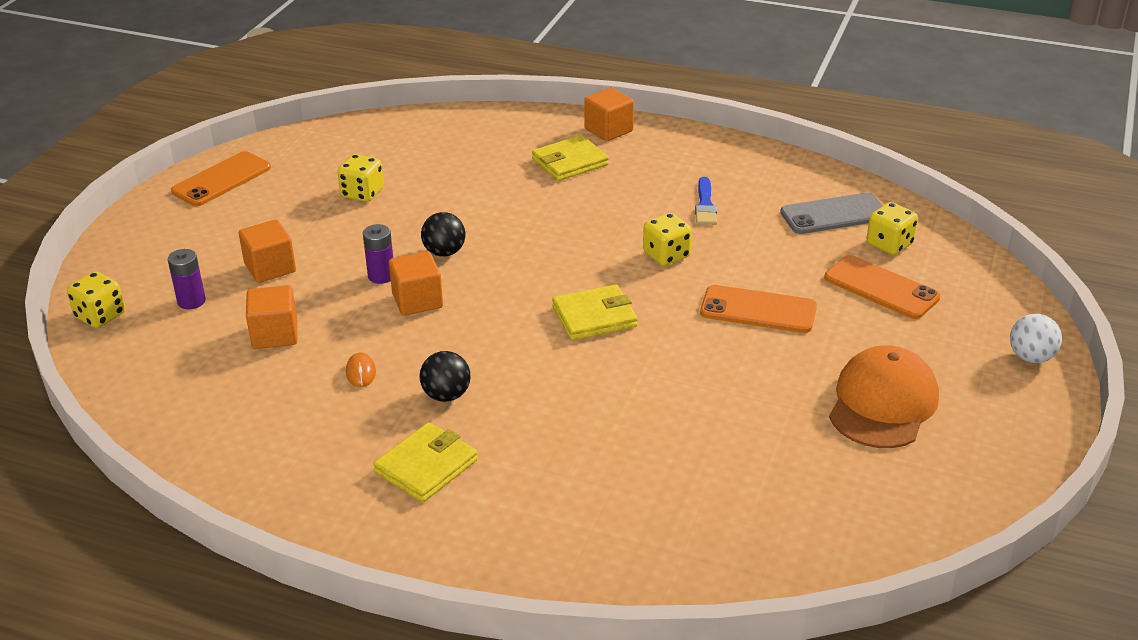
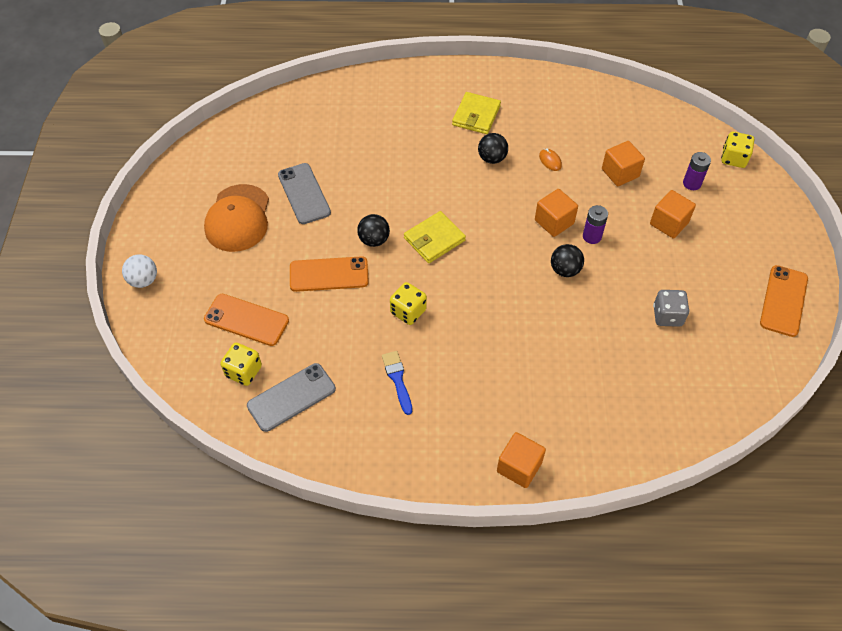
camera: 160 degrees right, 20 degrees up
(362, 193) = (667, 316): yellow dice -> grey dice
(570, 162) = (530, 406): yellow wallet -> none
(680, 333) = (374, 240): none -> black ball
(769, 414) = (304, 193): none -> grey phone

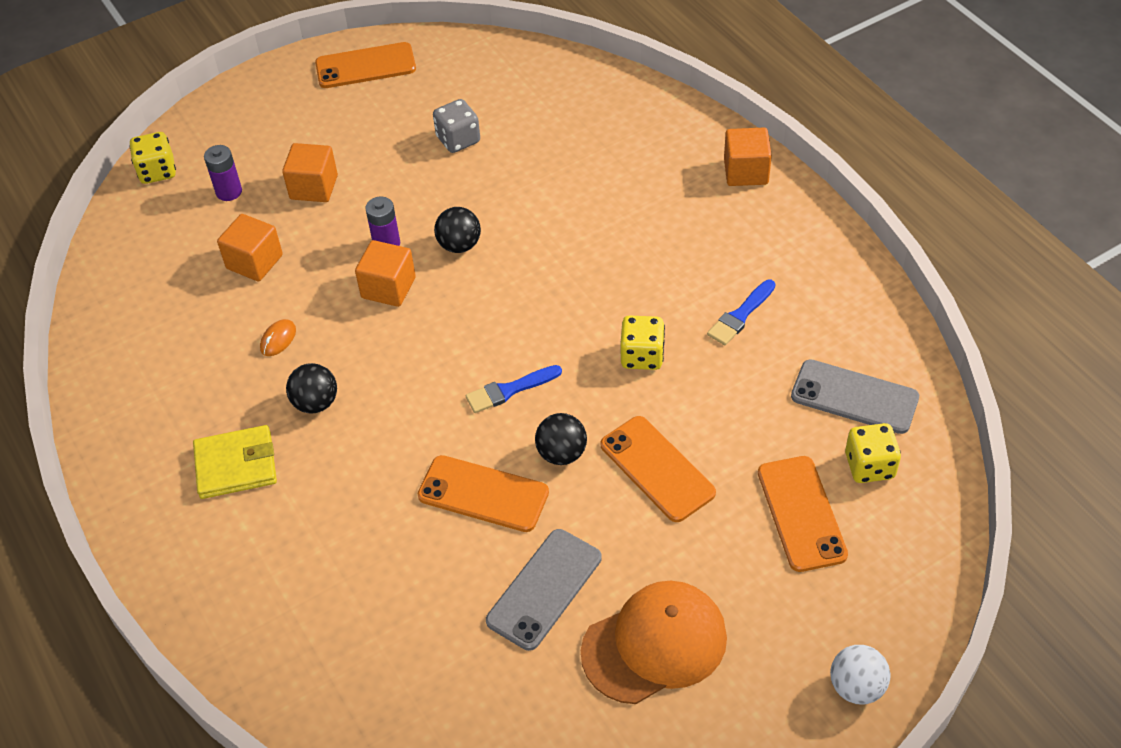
camera: 120 degrees left, 5 degrees down
(377, 197) = (483, 494): none -> orange phone
(434, 239) = (509, 390): yellow wallet -> blue brush

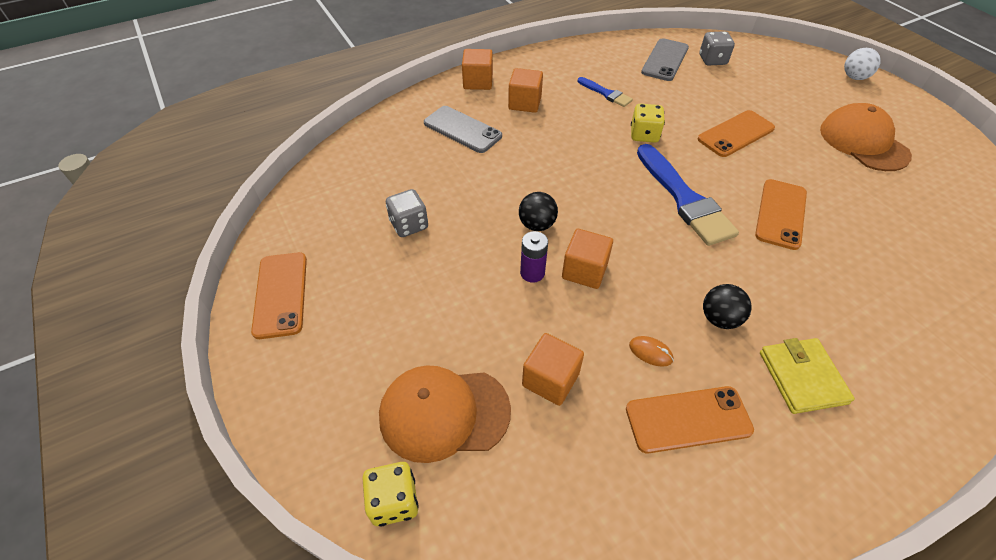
camera: 90 degrees left, 0 degrees up
(229, 192) = (444, 413): purple battery -> orange cap
(314, 187) = (450, 332): orange cube -> orange cube (525, 103)
(509, 390) = (684, 198): blue brush -> blue brush, size x1.97
(544, 589) = (846, 186): grey phone -> grey phone (462, 130)
(562, 453) = (735, 174): black ball -> none
(801, 513) = (752, 84): orange phone -> orange phone (688, 419)
(869, 466) = (712, 60): yellow dice -> grey dice

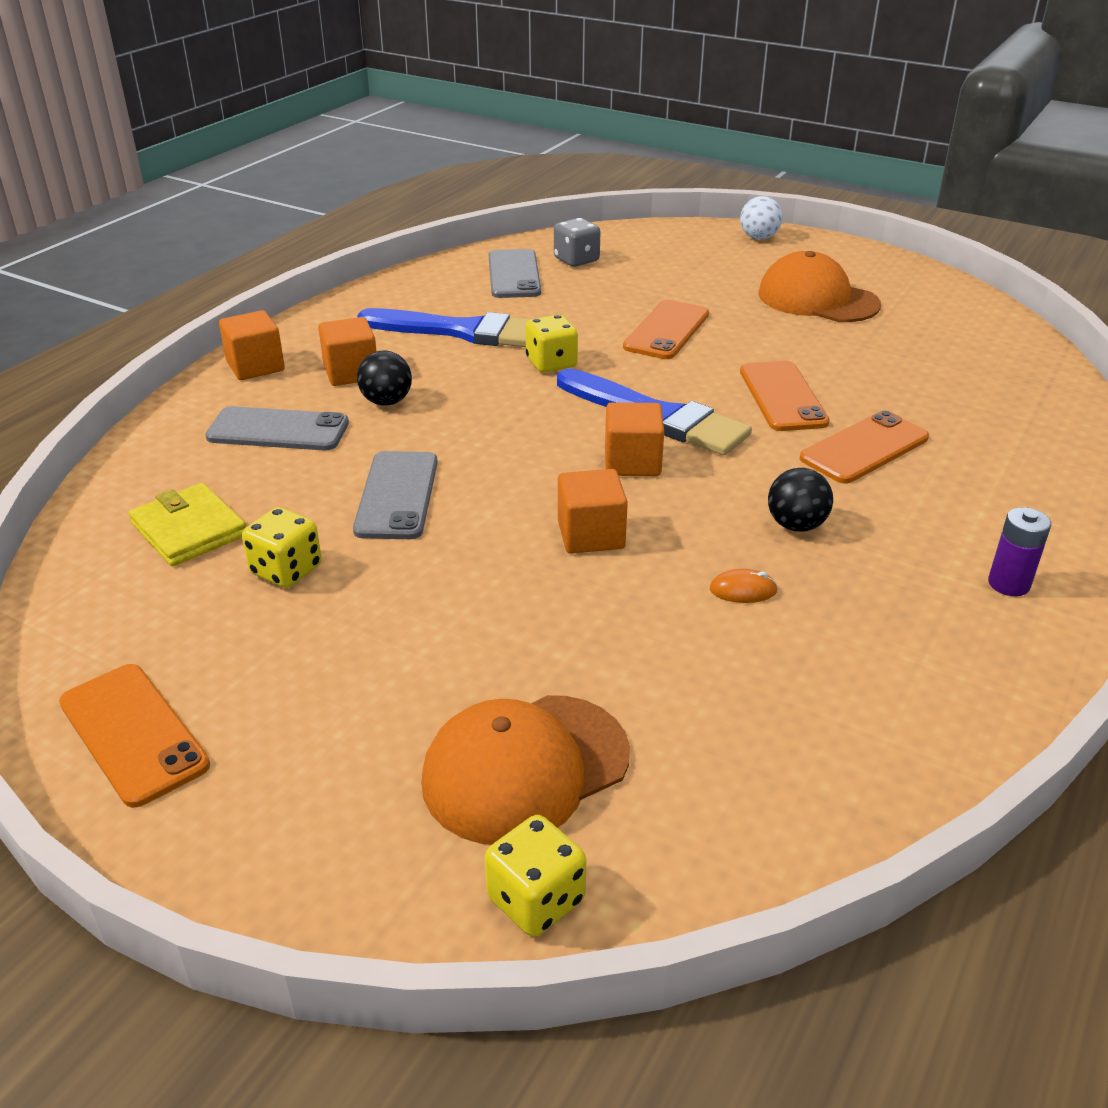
camera: 30 degrees left, 15 degrees down
(409, 225) = (286, 570): grey dice -> yellow dice
(495, 198) = (397, 495): none -> grey phone
(532, 273) = (521, 562): purple battery -> purple battery (1008, 584)
(537, 225) = (483, 507): black ball -> black ball (386, 402)
(550, 379) = (641, 669): orange cube -> orange cube (632, 462)
(606, 93) = (462, 331): blue brush -> blue brush, size x1.97
(688, 419) = (840, 640): orange phone -> orange phone (864, 448)
(802, 377) = (929, 548): yellow wallet -> yellow wallet (189, 530)

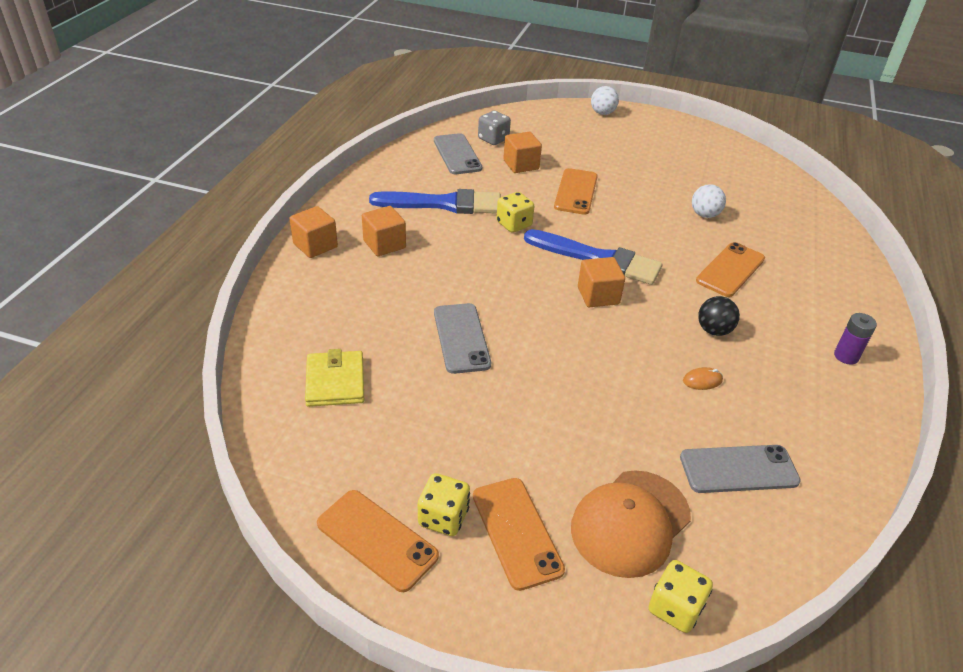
camera: 15 degrees left, 5 degrees up
(189, 530) = (335, 381): yellow wallet -> yellow wallet turned 45 degrees clockwise
(278, 430) = (357, 296): grey phone -> grey phone (738, 469)
(286, 570) = (416, 404): yellow dice -> yellow dice (443, 517)
(386, 402) = (419, 265): black ball -> none
(591, 535) = (596, 353): orange cube -> orange cube (521, 165)
(782, 397) = (667, 236): orange phone -> orange phone (516, 532)
(817, 299) = (658, 159): orange cap -> none
(857, 374) = (704, 215): none -> white ball

